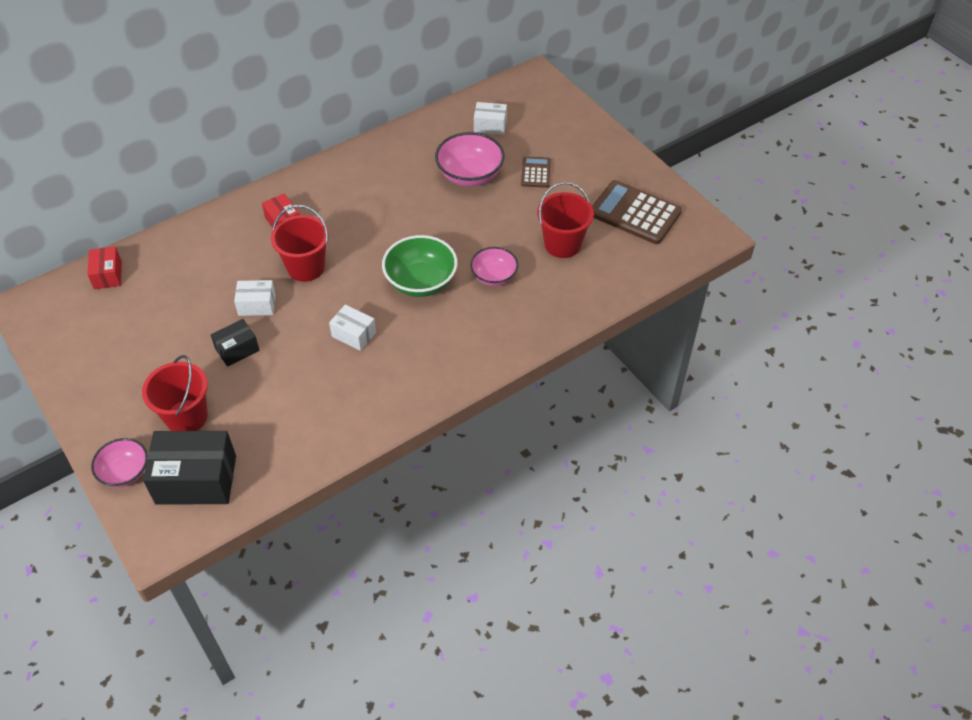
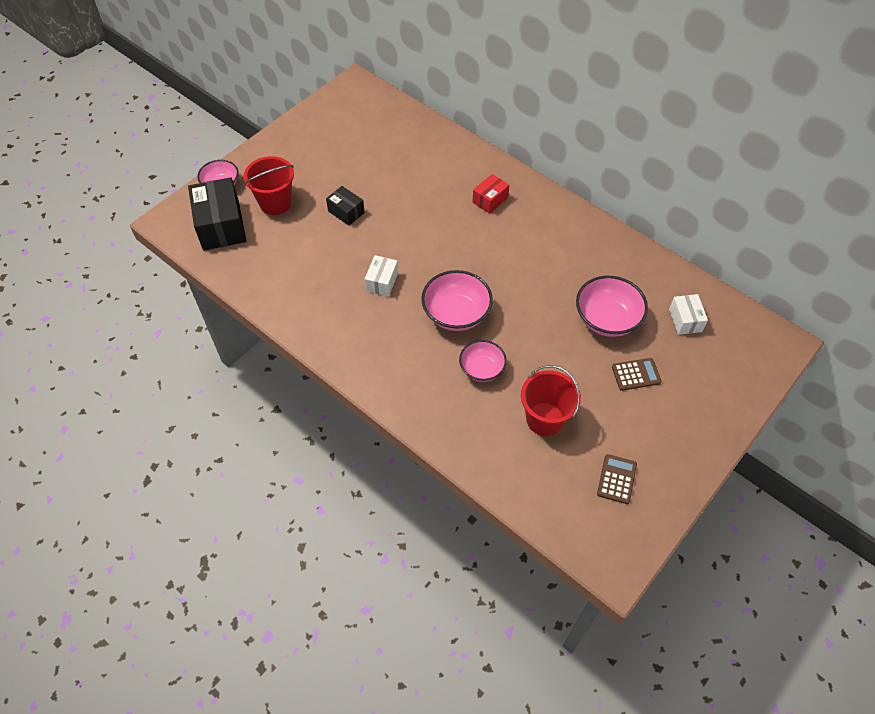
camera: 75 degrees right, 5 degrees up
(108, 275) = (396, 115): red box -> none
(257, 305) = (394, 210): white box -> none
(306, 267) = (445, 229): red bucket -> none
(421, 282) = (456, 314): green bowl -> pink bowl
(635, 213) = (616, 479): brown calculator -> brown calculator, size x0.53

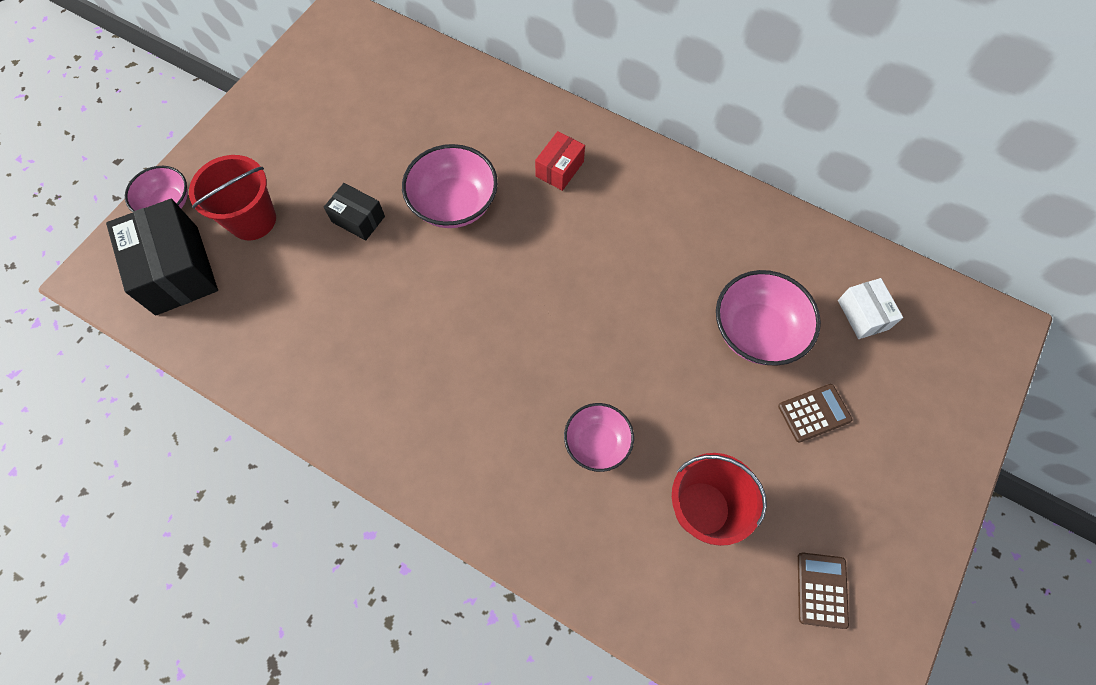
camera: 10 degrees left, 10 degrees up
(382, 282) = (429, 324): white box -> none
(456, 314) = (544, 358): pink bowl -> pink bowl (454, 204)

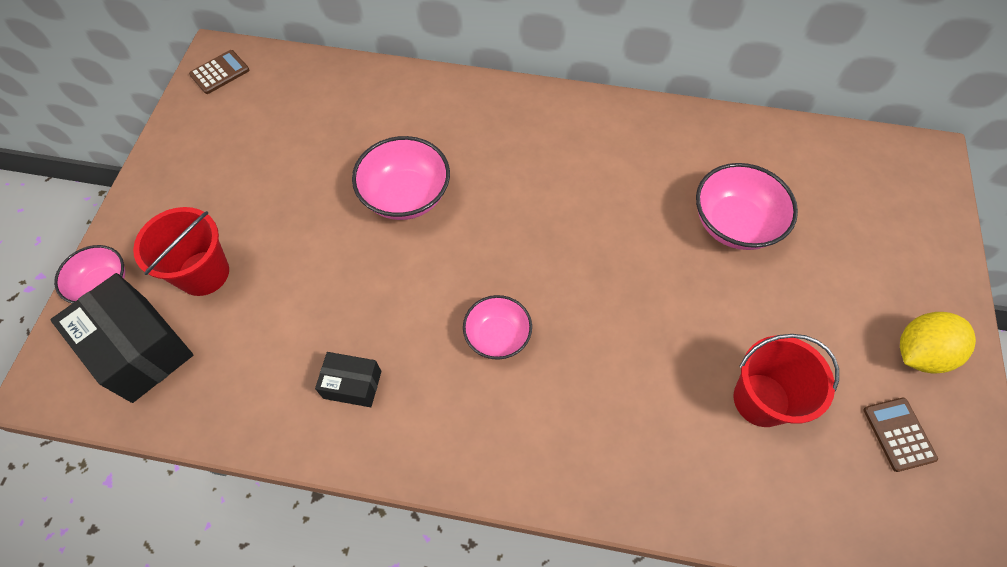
camera: 20 degrees left, 5 degrees down
(358, 219) = (315, 239): black box -> black box (352, 385)
(559, 169) = (493, 135): red box -> none
(597, 443) = (639, 373): pink bowl -> pink bowl (497, 336)
(814, 413) = (816, 278): brown calculator -> brown calculator (220, 72)
(863, 314) = (816, 180): white box -> none
(883, 521) = (919, 353): none -> yellow lemon

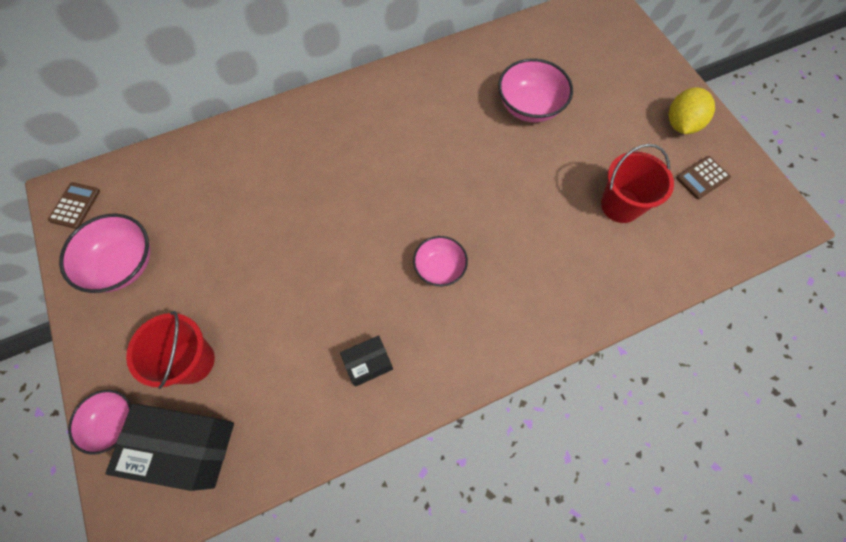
camera: 35 degrees left, 5 degrees up
(406, 196) = (303, 213): pink bowl -> pink bowl (123, 264)
(898, 434) = (702, 178): brown calculator -> brown calculator turned 75 degrees counterclockwise

